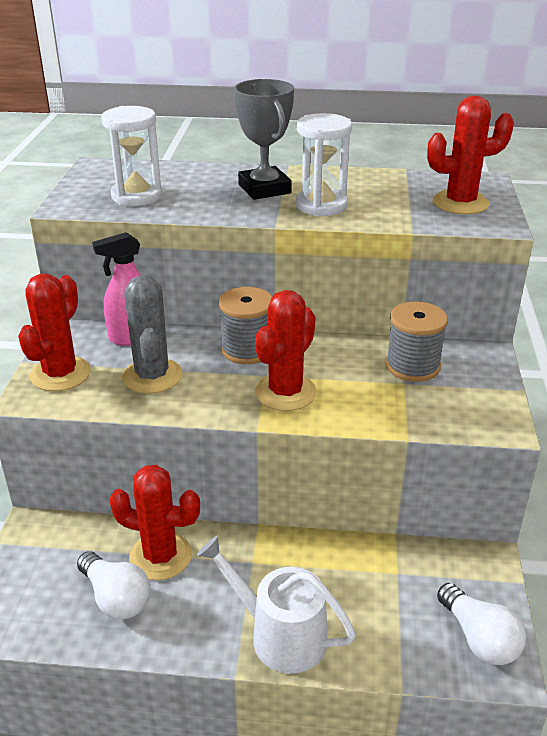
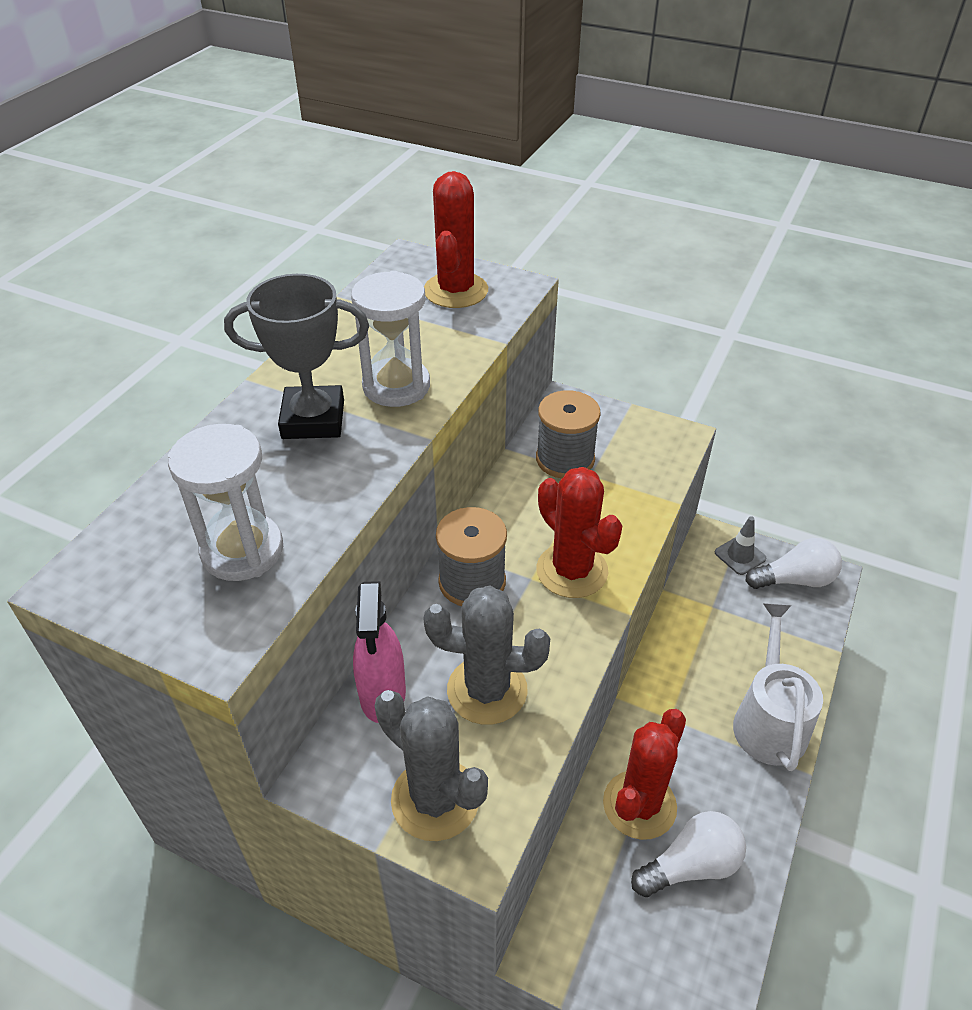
camera: 70 degrees left, 10 degrees up
(60, 374) = (435, 799): red cactus -> grey cactus
(280, 635) = (768, 721): white watering can -> white watering can turned 135 degrees clockwise
(481, 585) = (740, 555): none -> grey traffic cone

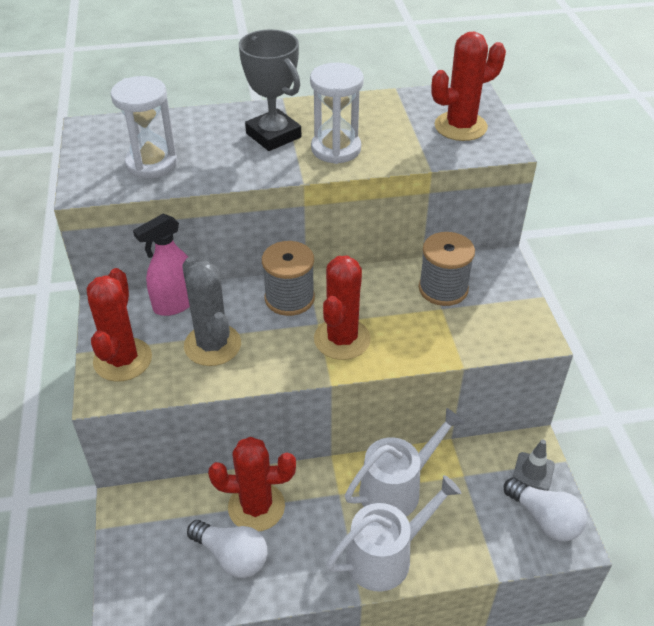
camera: 55 degrees right, 0 degrees up
(435, 799) = (122, 360): grey cactus -> red cactus
(695, 667) = (396, 489): none -> white watering can

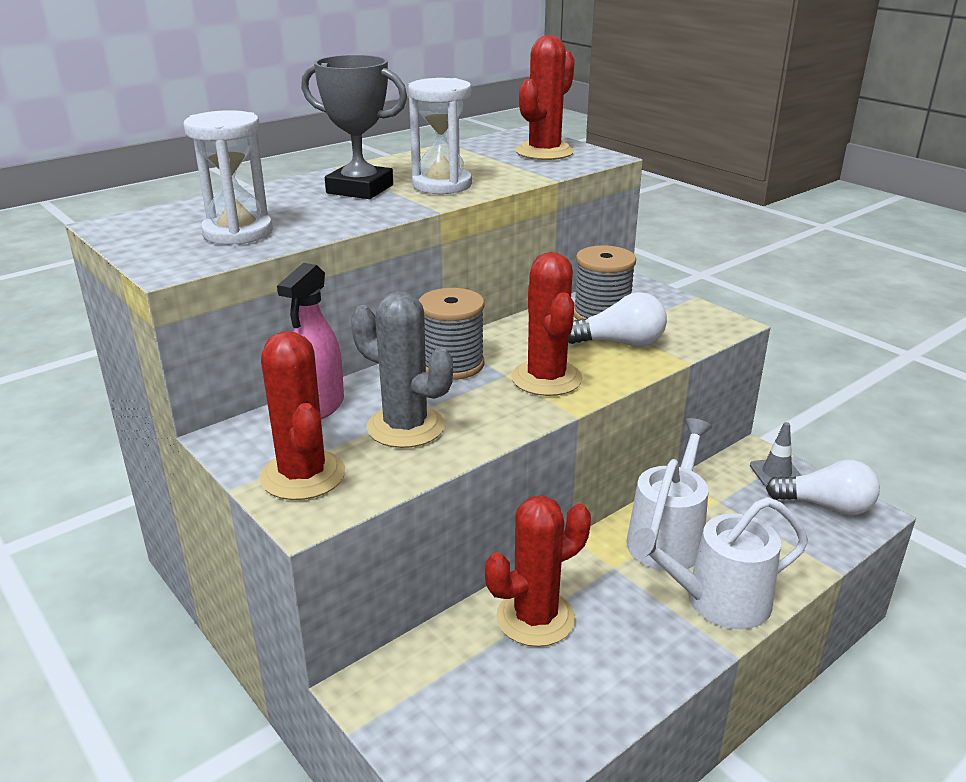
camera: 30 degrees left, 15 degrees down
(232, 556) = (553, 679): white light bulb -> white light bulb (619, 343)
(386, 556) = (718, 601): white watering can -> white watering can turned 135 degrees counterclockwise

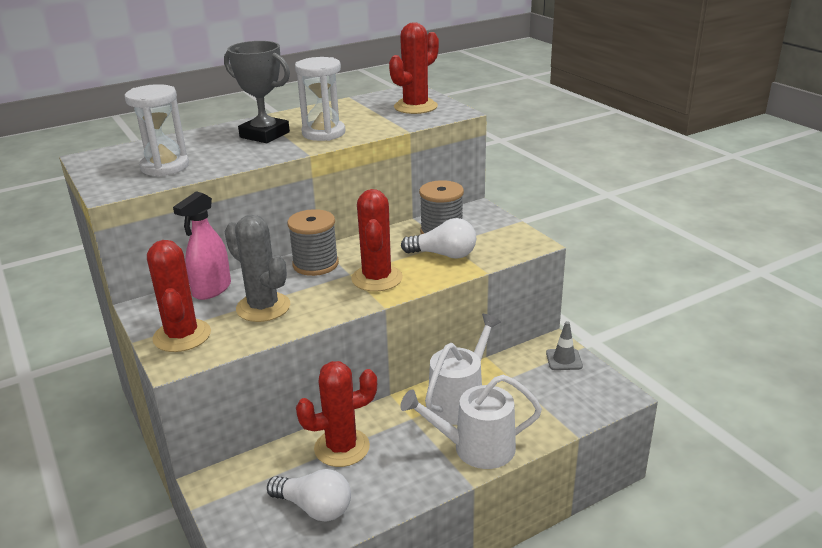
camera: 10 degrees right, 0 degrees up
(826, 506) = (590, 387): white light bulb -> white light bulb (314, 508)

